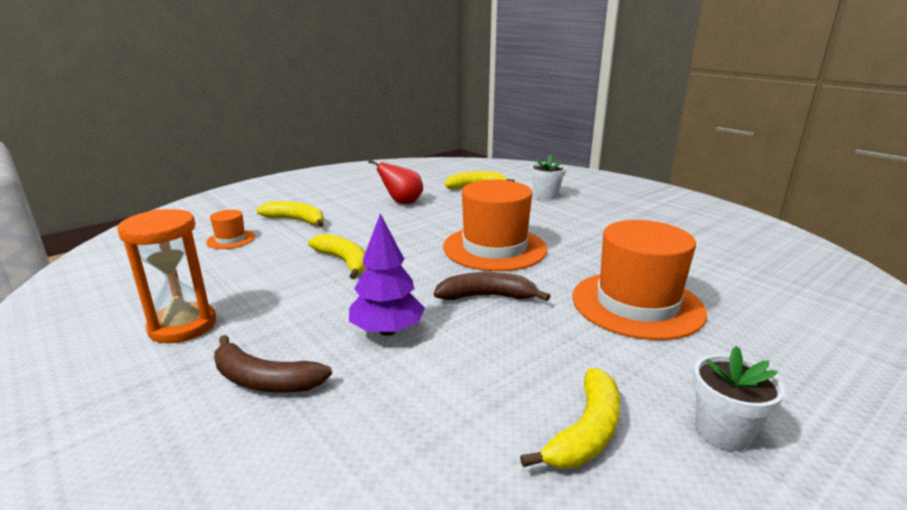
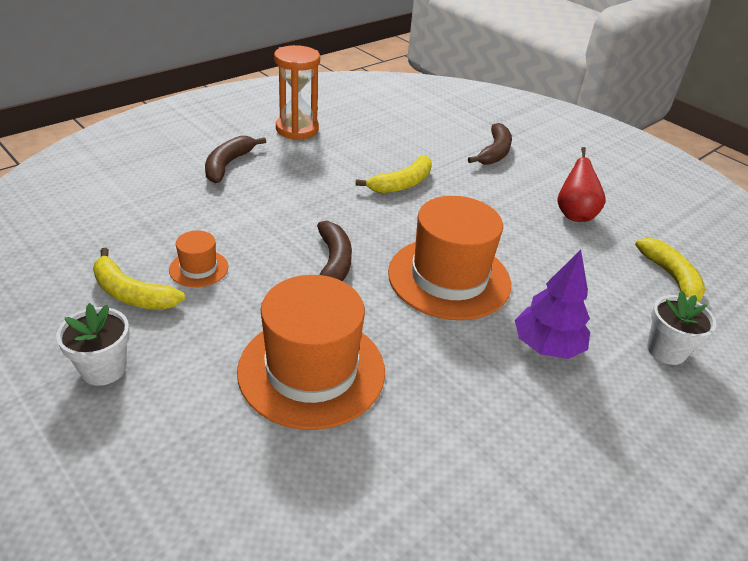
camera: 85 degrees right, 15 degrees up
(231, 239) = (441, 127): orange hat -> orange hat (199, 268)
(296, 220) = (494, 152): yellow banana -> brown banana
(387, 330) = (280, 208): purple tree -> purple tree (547, 346)

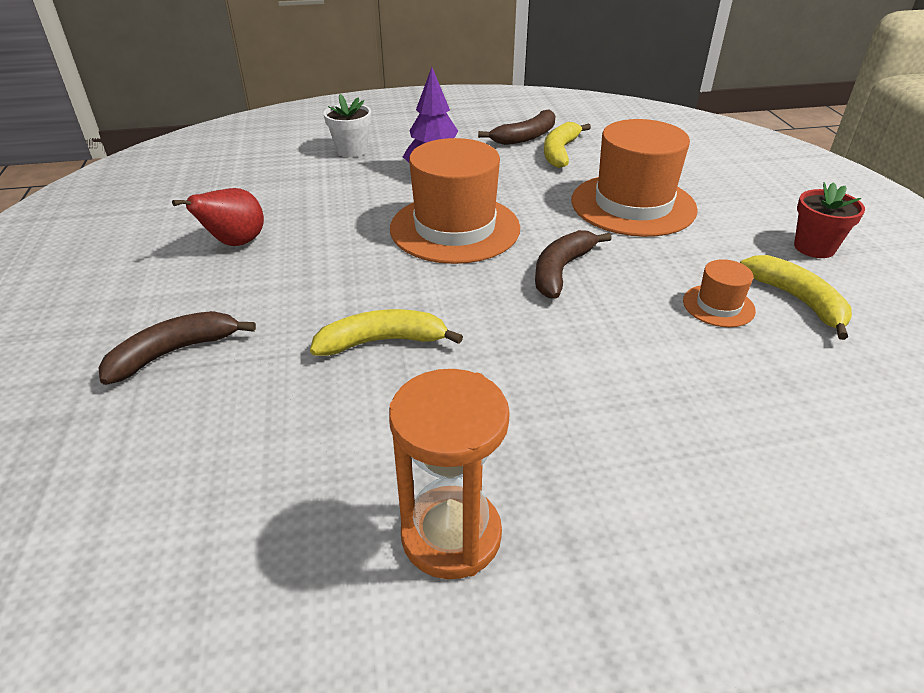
camera: 145 degrees left, 0 degrees up
(104, 369) = (814, 247): white flower pot -> red flower pot
(228, 165) = (639, 470): brown banana -> brown banana (526, 137)
(671, 278) = (258, 178): yellow banana -> yellow banana (560, 152)

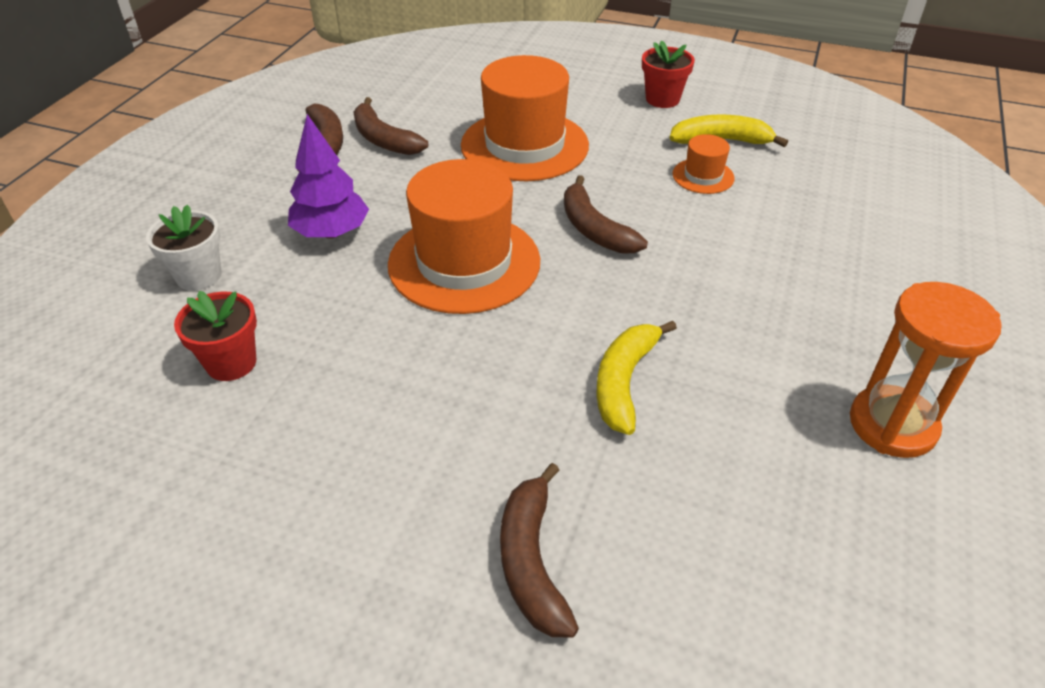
camera: 60 degrees left, 5 degrees up
(235, 243) = (330, 447): red pear -> none
(285, 187) = (231, 363): none -> red flower pot
(560, 152) = (384, 139): yellow banana -> brown banana

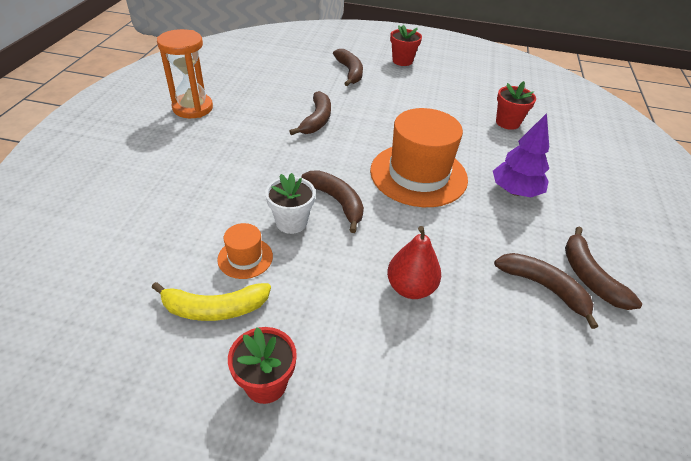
camera: 170 degrees right, 0 degrees up
(199, 276) = (568, 161): white flower pot -> white flower pot (291, 222)
(356, 623) = (402, 61): none -> red flower pot
(524, 145) = (410, 288): orange hat -> red pear
(624, 382) = (317, 120): yellow banana -> brown banana

